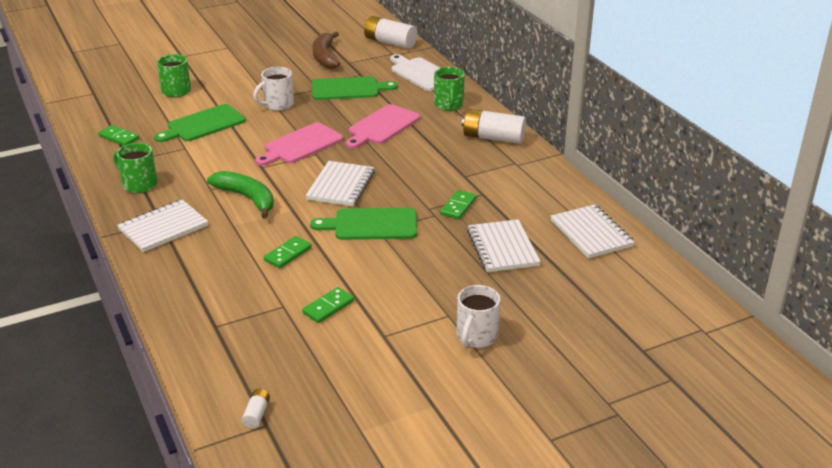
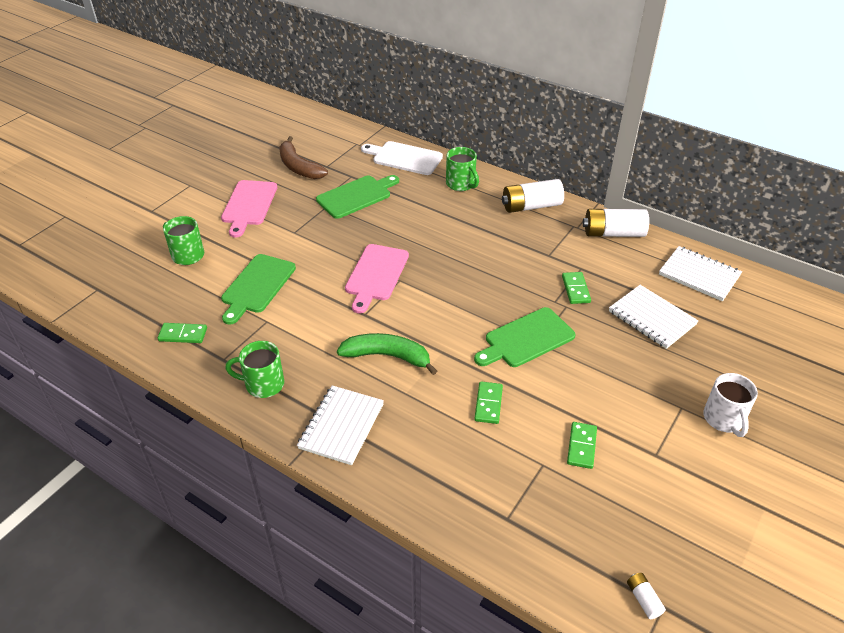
camera: 30 degrees left, 10 degrees up
(277, 105) = (308, 237): white mug -> none
(341, 186) = (458, 307): white notebook -> none
(382, 126) = (428, 227): pink cutting board -> pink cutting board (249, 205)
(390, 42) = (343, 132): white battery -> white battery (613, 233)

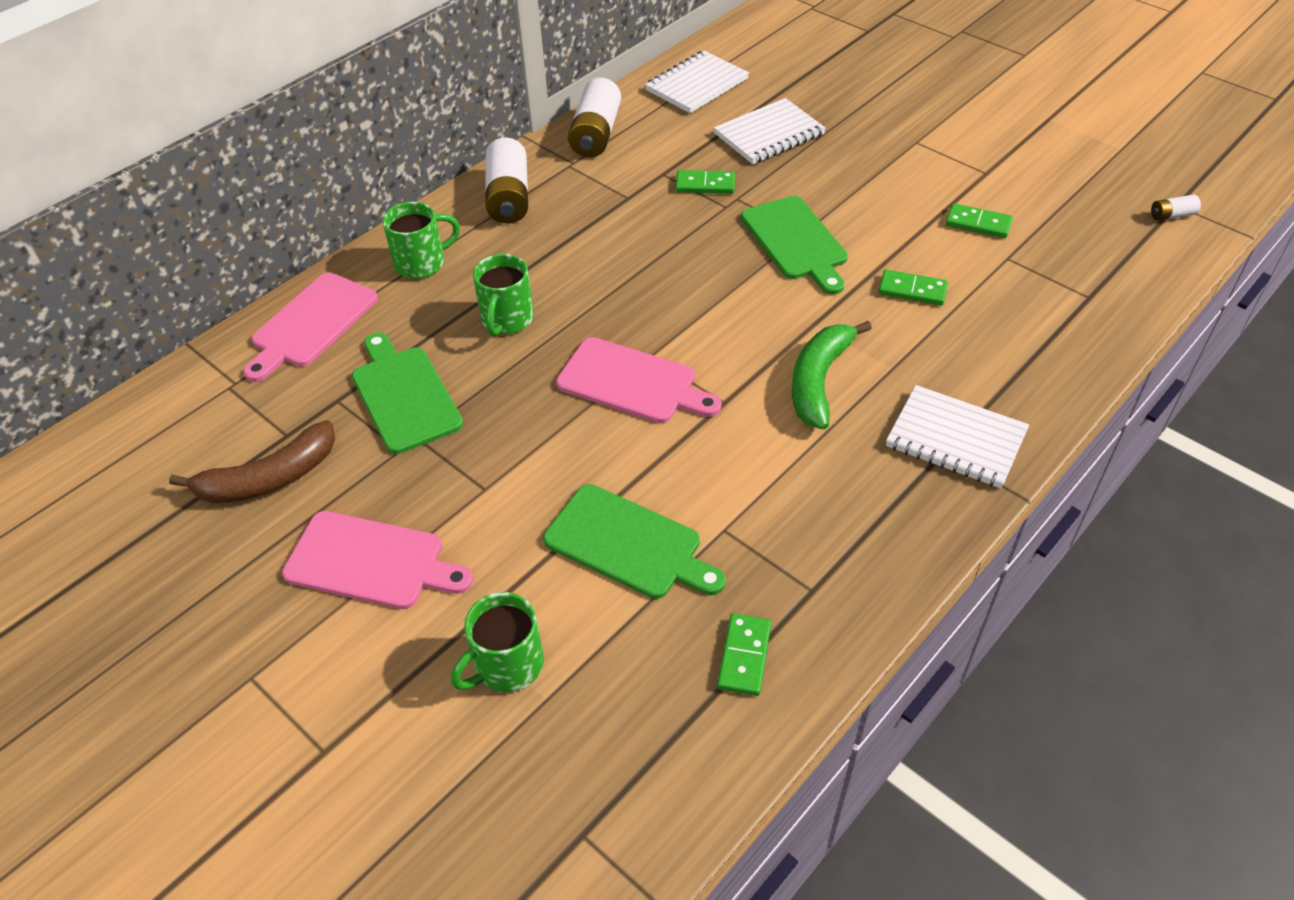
camera: 80 degrees left, 5 degrees up
(263, 384) = (872, 532): green mug -> green mug (507, 320)
(404, 158) = (312, 324): white cutting board -> pink cutting board
(724, 419) = (933, 117): white mug -> none

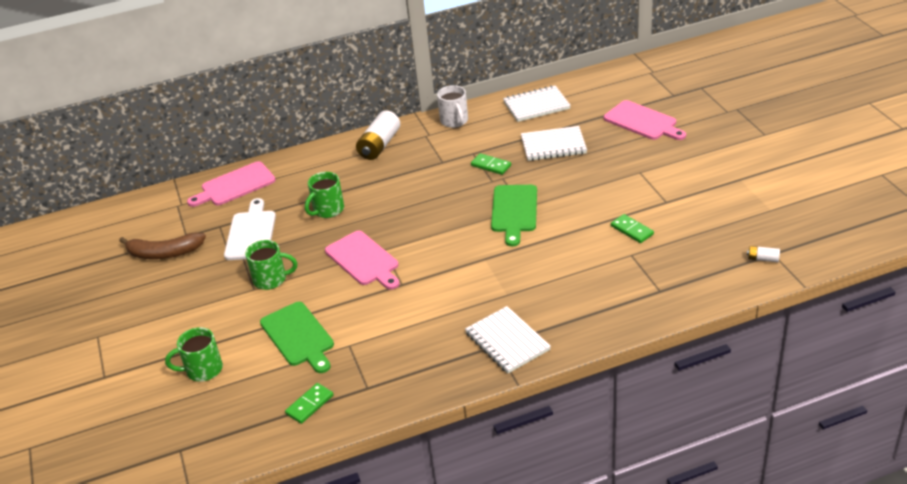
camera: 30 degrees right, 10 degrees down
(371, 561) = (180, 305): pink cutting board -> pink cutting board (643, 121)
(404, 395) = (251, 233): green cutting board -> white cutting board
(422, 263) = (309, 169): green mug -> green mug (271, 279)
(596, 134) = (454, 121): white battery -> white mug
(819, 381) = (460, 289): green banana -> none
(912, 290) = (556, 256): green domino -> none

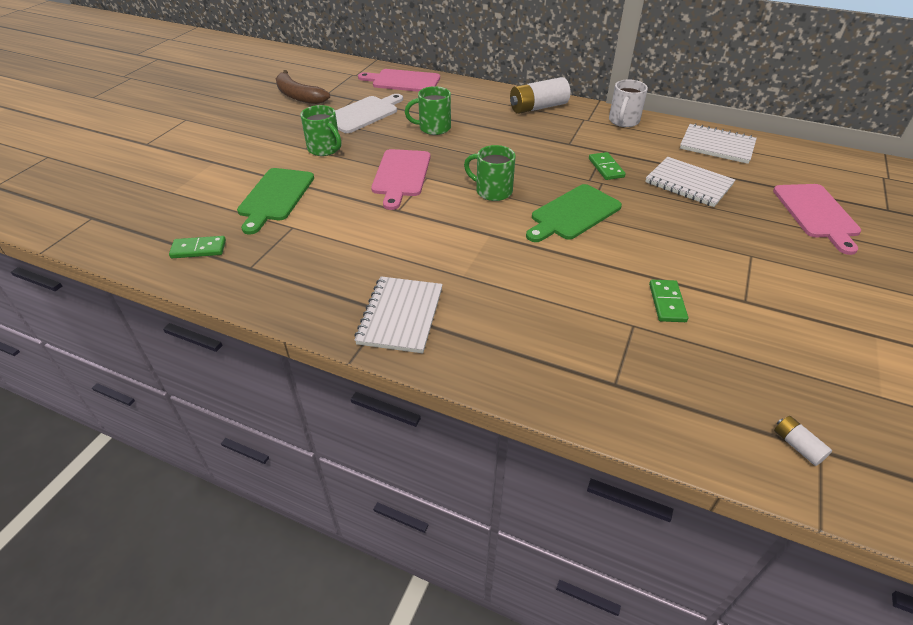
camera: 40 degrees right, 5 degrees up
(203, 370) = (192, 177): green mug -> green mug (492, 191)

